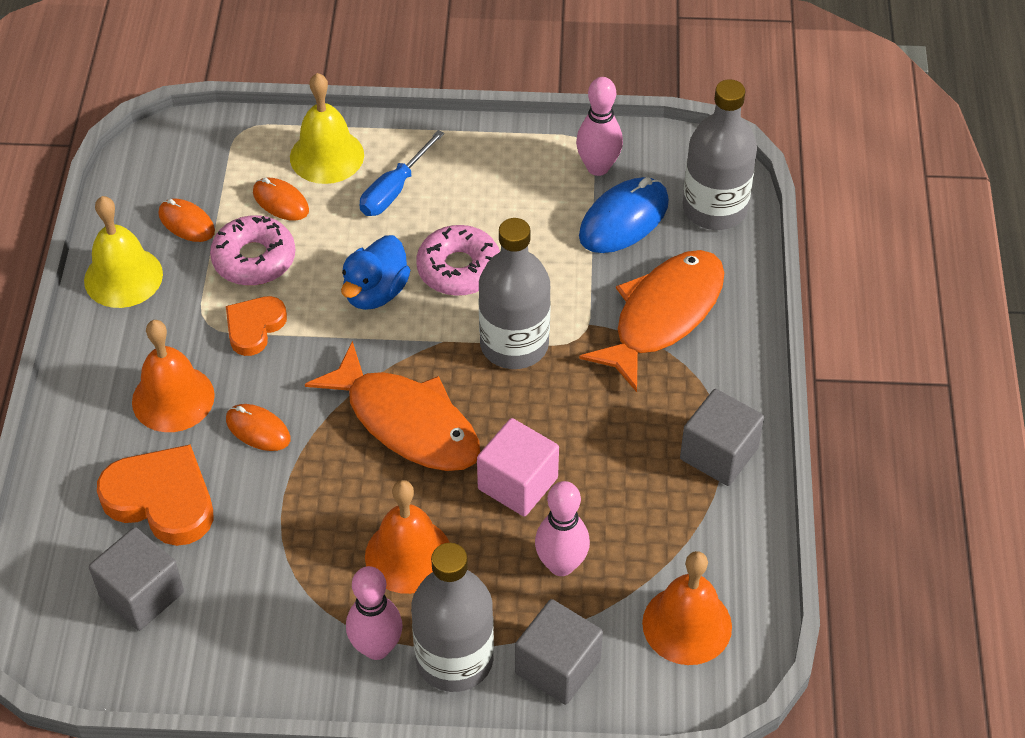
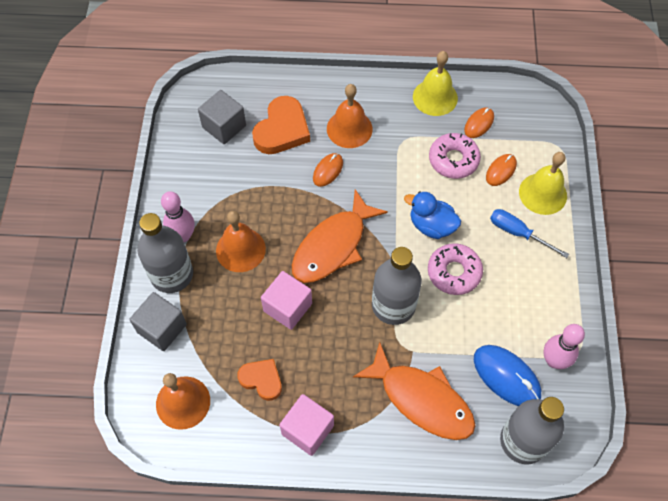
camera: 90 degrees right, 10 degrees up
(254, 327) = (401, 164): orange heart -> orange heart (261, 380)
(561, 565) = (229, 331): pink bowling pin -> none
(719, 454) = (307, 430): grey cube -> pink cube

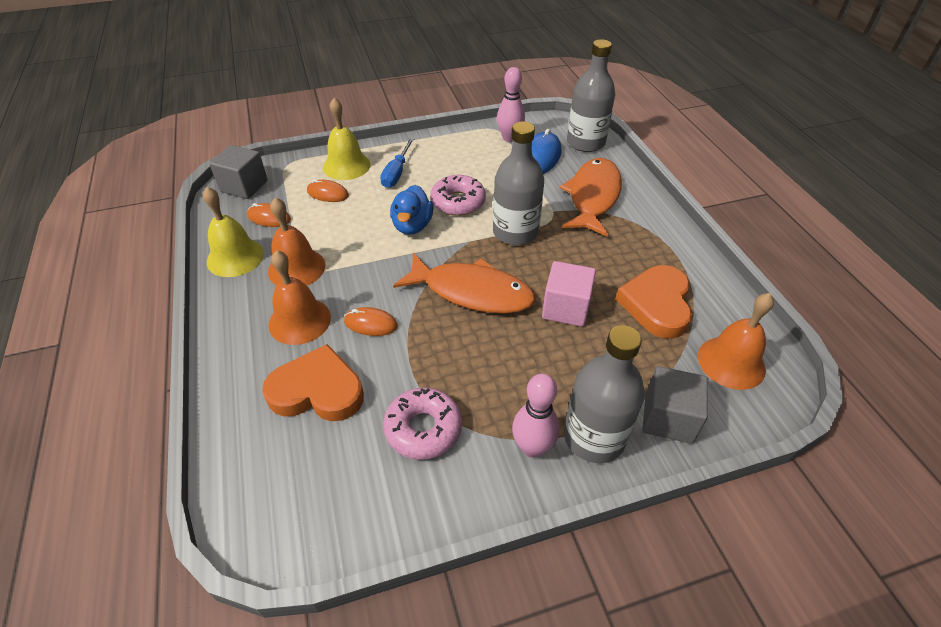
camera: 110 degrees left, 15 degrees down
(224, 126) = (328, 466): grey cube -> grey cube (244, 186)
(240, 249) = (519, 374): orange bell -> orange bell (296, 268)
(261, 380) = (656, 304): orange heart -> orange heart, size x1.62
(307, 430) = (676, 258): pink cube -> none
(453, 160) = (323, 226): pink donut -> pink donut (423, 428)

